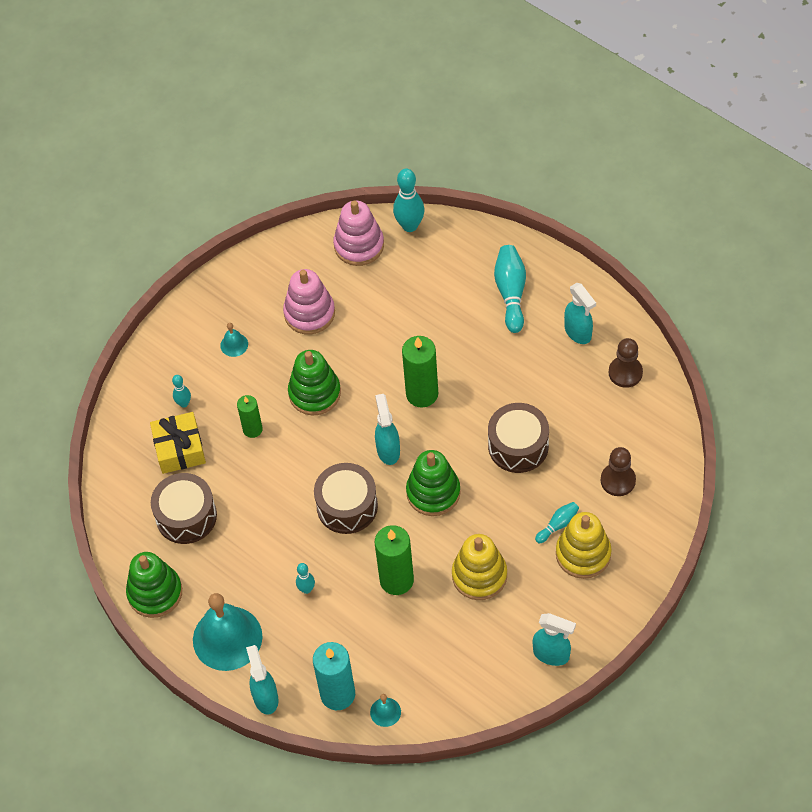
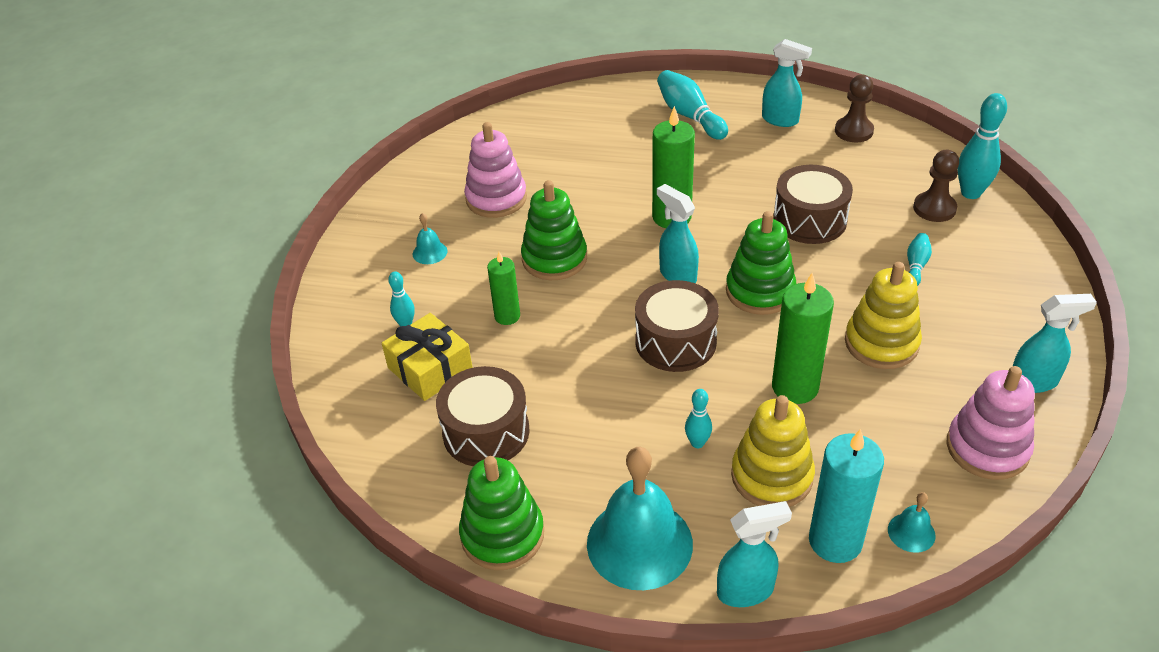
camera: 30 degrees left, 15 degrees down
(265, 697) = (746, 591): turquoise spray bottle -> turquoise spray bottle turned 120 degrees clockwise
(359, 245) = (507, 133): pink stacking toy -> pink stacking toy (987, 448)
(410, 226) = (547, 104): turquoise bowling pin -> turquoise bowling pin (971, 193)
(583, 554) = (966, 279): yellow stacking toy -> yellow stacking toy (771, 476)

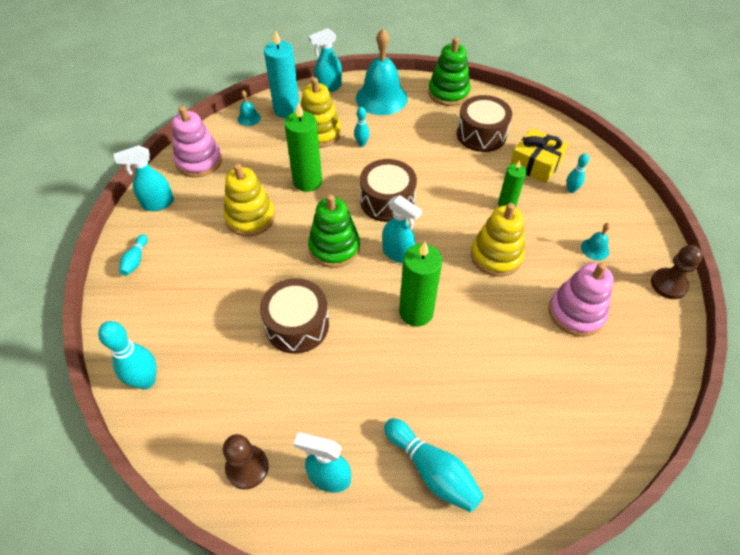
camera: 165 degrees right, 10 degrees up
(554, 259) = (496, 256): green stacking toy -> yellow stacking toy
(916, 266) = (214, 286): turquoise bowling pin -> turquoise bowling pin (135, 260)
(934, 208) = (185, 355): brown pawn -> brown pawn (668, 284)

